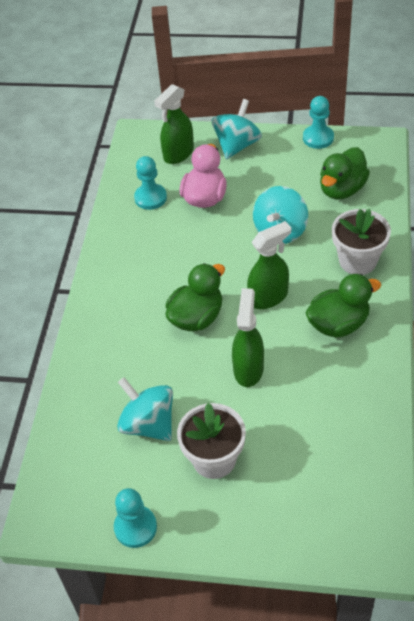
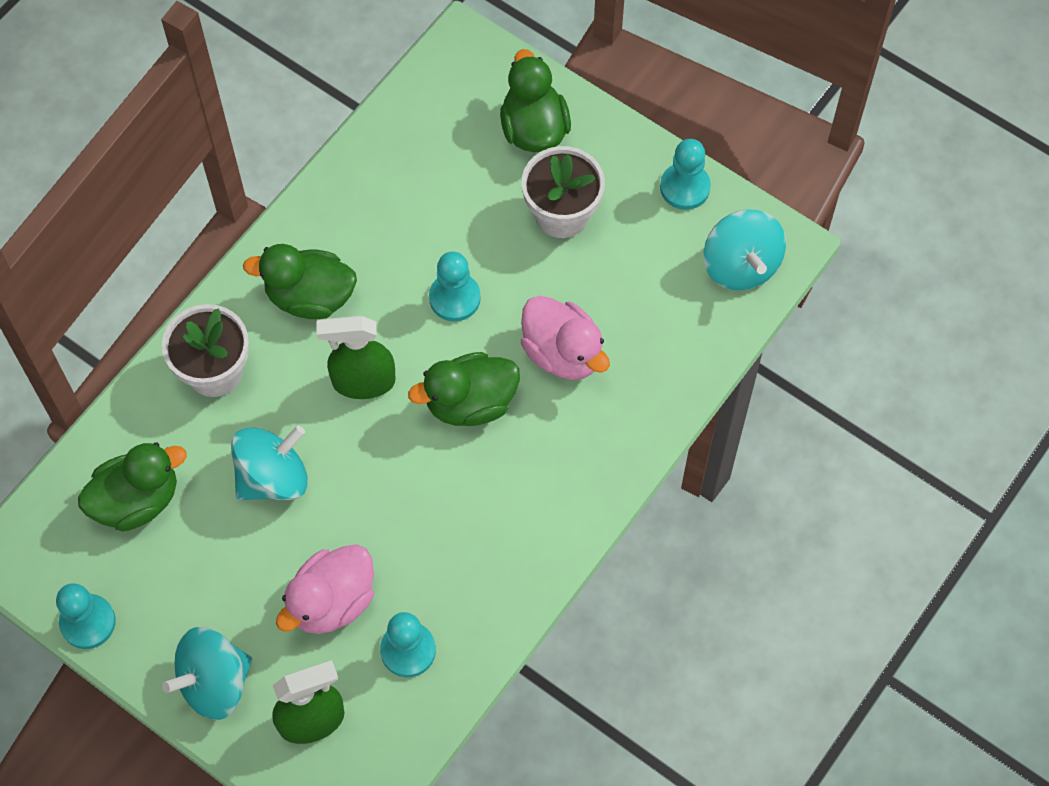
camera: 155 degrees left, 15 degrees up
(148, 424) = (609, 292): turquoise spinning top -> turquoise spinning top (740, 265)
(157, 372) = (563, 353): none -> pink duck
(248, 369) = (454, 298): green spray bottle -> turquoise pawn
(276, 512) = (534, 129): none -> green duck

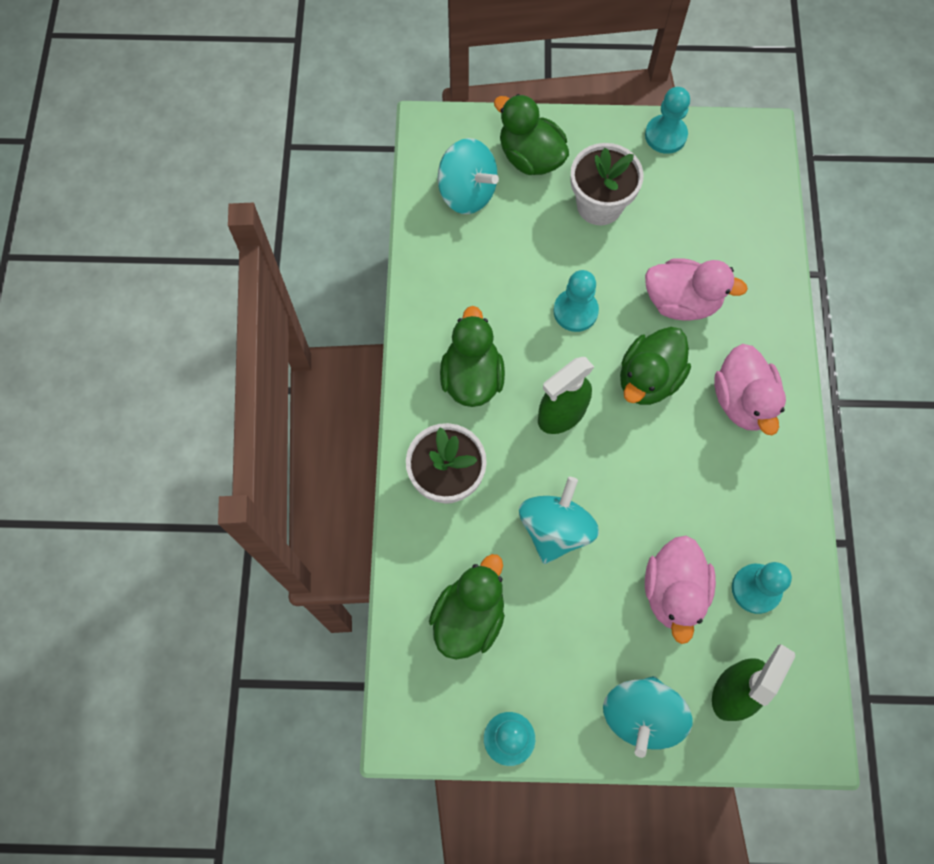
camera: 35 degrees left, 5 degrees up
(310, 297) = (472, 377): green duck -> green duck turned 120 degrees clockwise
(541, 480) = (742, 401): none -> pink duck
(740, 265) = (746, 165): turquoise spinning top -> turquoise spinning top (467, 192)

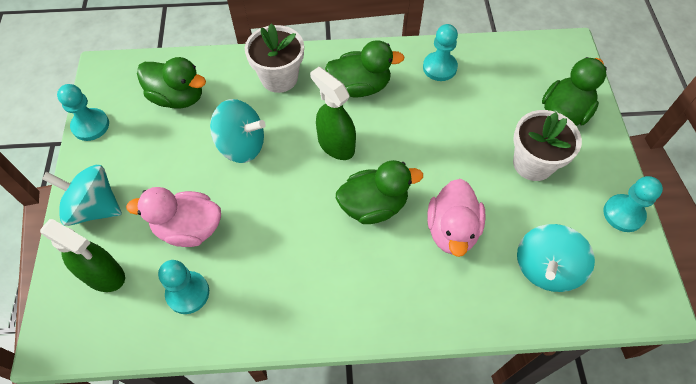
camera: 85 degrees right, 10 degrees down
(467, 192) = (518, 73): turquoise spinning top -> turquoise spinning top (545, 268)
(575, 311) = (427, 150): turquoise pawn -> turquoise pawn (439, 67)
(648, 379) = (373, 206): green duck -> green duck turned 135 degrees clockwise
(742, 401) = (361, 282): pink duck -> none

